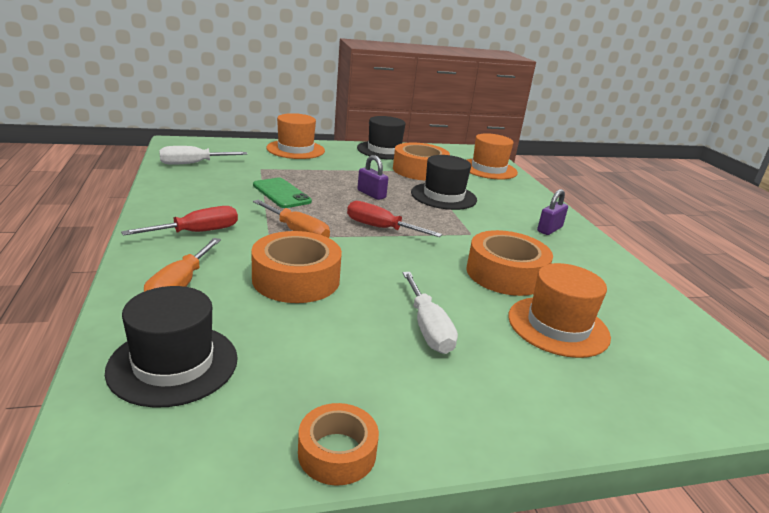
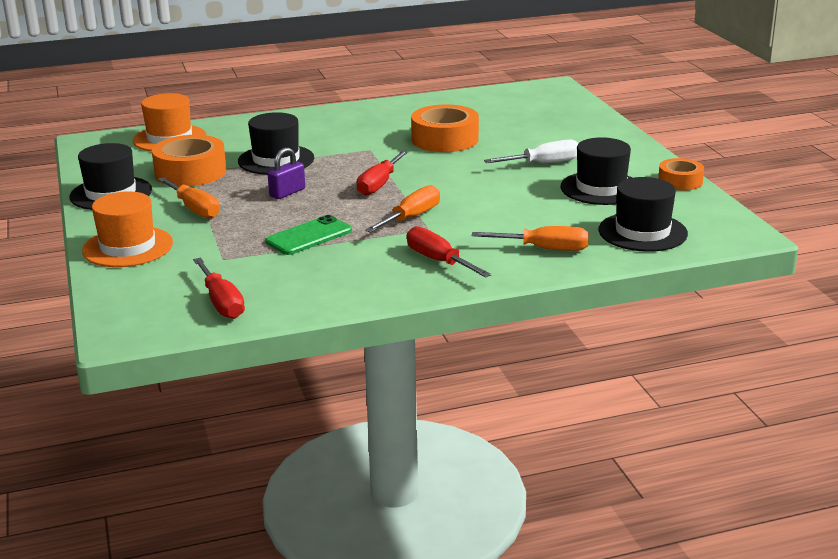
camera: 90 degrees left, 0 degrees up
(193, 163) = (221, 303): white screwdriver -> red screwdriver
(296, 279) = (503, 209): orange tape -> none
(332, 359) = (601, 188): none -> black hat
(349, 167) = (194, 209): none -> orange screwdriver
(549, 229) = (342, 120): purple padlock -> none
(558, 326) = (513, 128): orange hat -> none

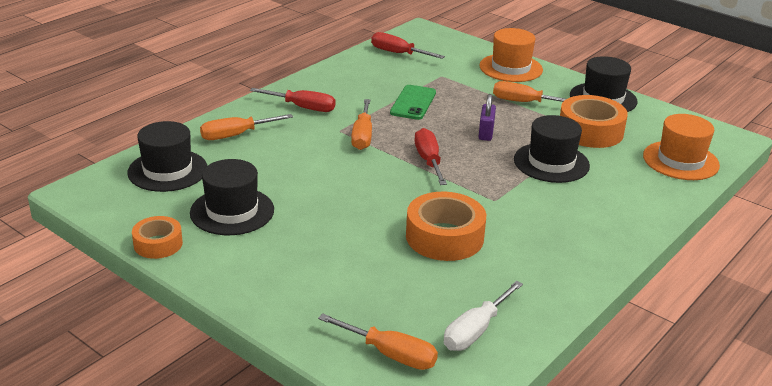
camera: 145 degrees right, 5 degrees up
(544, 163) = (311, 230): white screwdriver -> white screwdriver (475, 331)
(555, 104) = (390, 354): none -> orange screwdriver

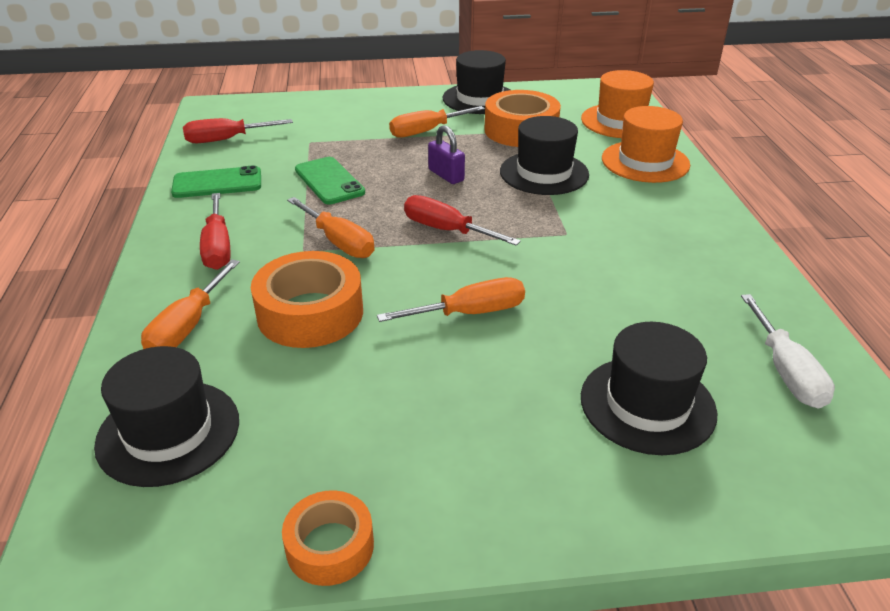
camera: 45 degrees left, 5 degrees up
(232, 211) = (348, 425): black hat -> black hat (647, 404)
(303, 107) = (218, 247): red screwdriver -> red screwdriver turned 105 degrees clockwise
(354, 75) = (217, 183): none -> green phone
(390, 354) = (784, 459): orange screwdriver -> orange screwdriver (470, 313)
(444, 237) = (596, 297): orange tape -> orange tape (310, 313)
(511, 68) = (360, 106): orange hat -> orange hat (645, 162)

